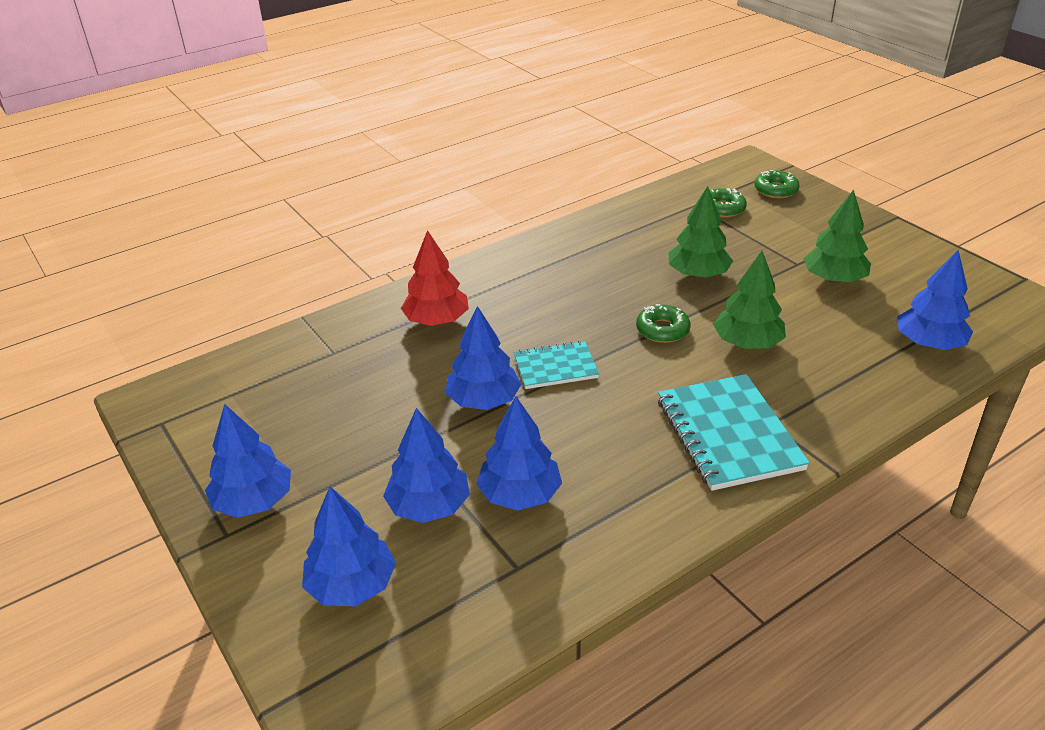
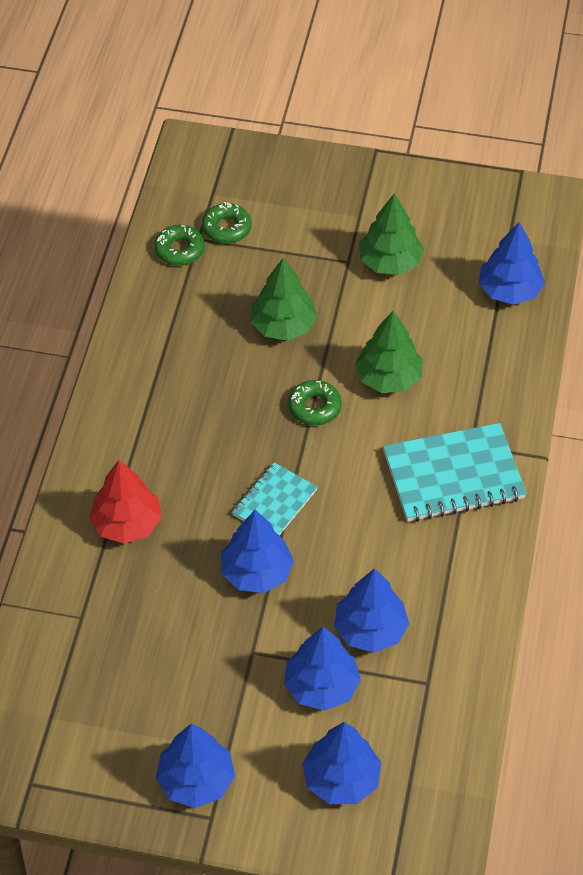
camera: 45 degrees left, 15 degrees up
(728, 434) = (453, 475): turquoise notebook -> turquoise notebook turned 45 degrees counterclockwise
(776, 190) = (249, 174): green donut -> green donut (179, 250)

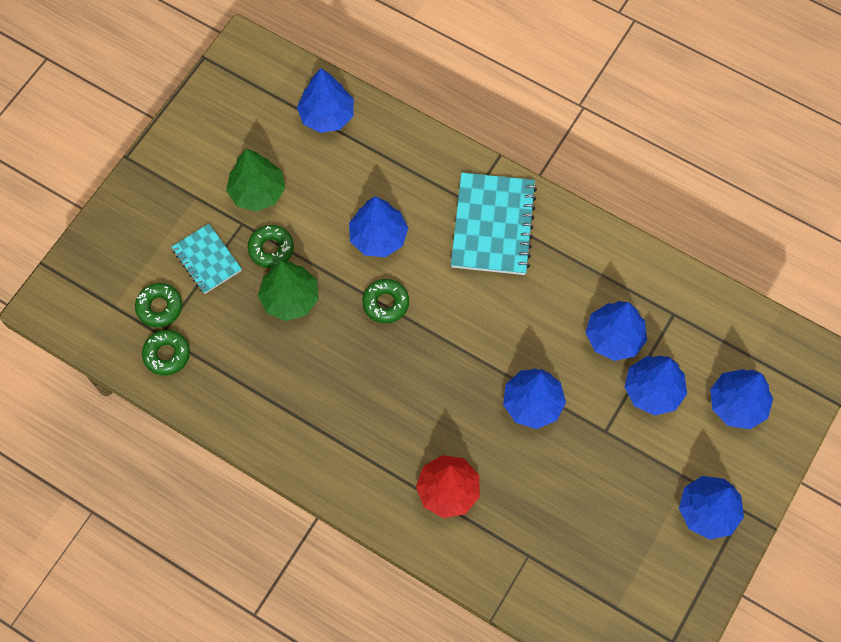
camera: 70 degrees left, 15 degrees up
(274, 502) = (469, 367): turquoise notebook -> turquoise notebook (207, 260)
(331, 294) = (271, 249): none -> green donut
(388, 378) = (378, 237): green tree -> blue tree

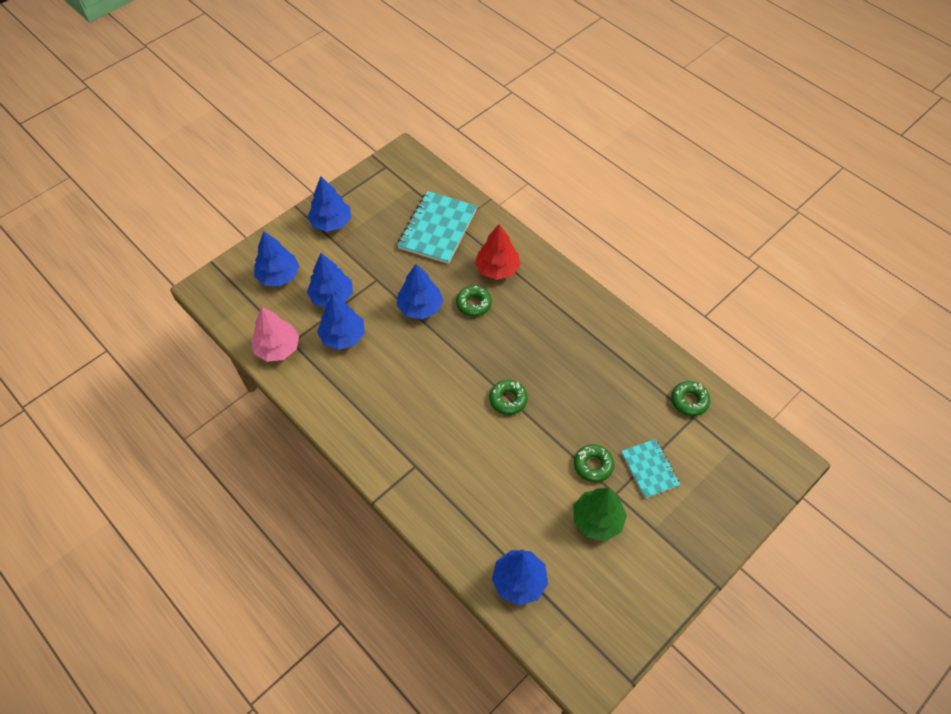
camera: 165 degrees left, 10 degrees down
(159, 307) = (693, 439): green donut -> green donut (473, 304)
(290, 298) = (584, 421): green tree -> none
(378, 237) = (500, 454): blue tree -> none
(493, 225) = (402, 441): turquoise notebook -> turquoise notebook (437, 229)
(686, 301) = (278, 348): none -> pink tree

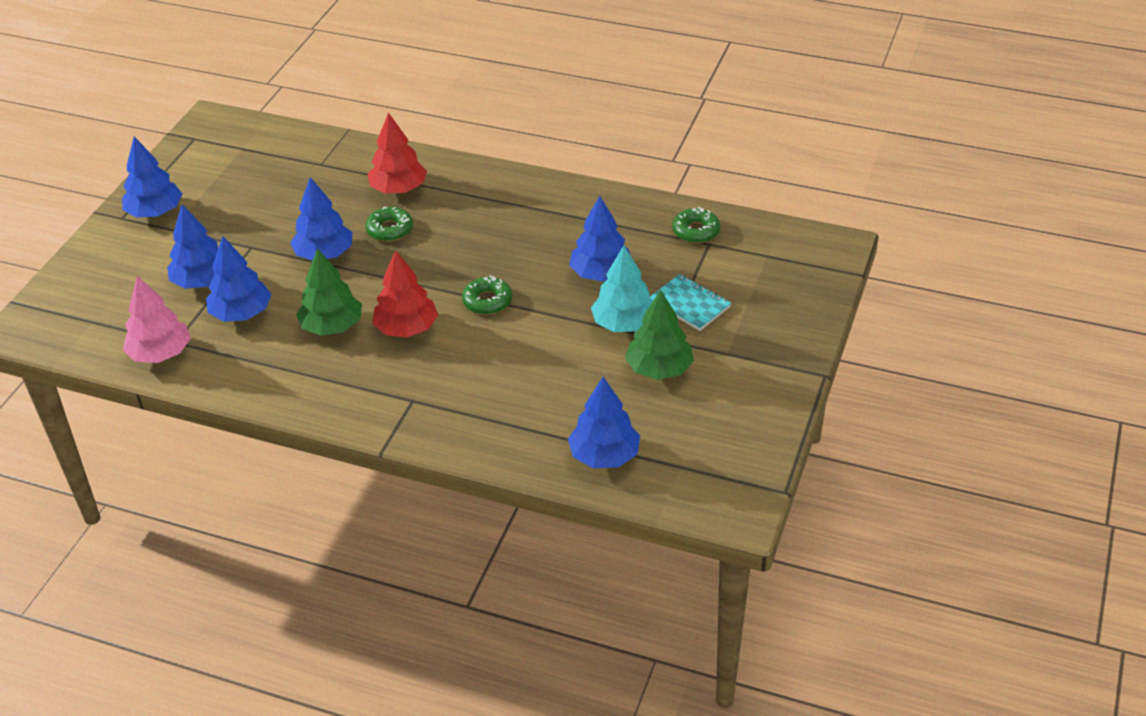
camera: 25 degrees left, 15 degrees down
(278, 276) = (116, 285): blue tree -> blue tree (601, 274)
(394, 374) = (332, 326): none -> green tree
(437, 229) = (300, 176): turquoise notebook -> none
(442, 399) = (406, 328): none -> red tree
(593, 465) = (624, 324): green donut -> turquoise tree

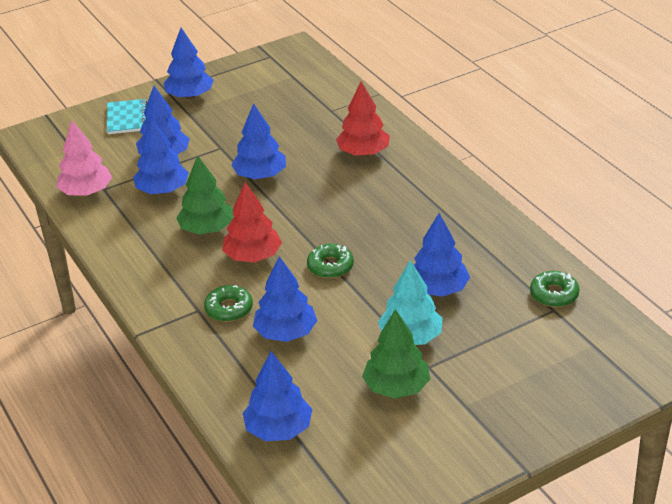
camera: 40 degrees right, 5 degrees down
(390, 229) = (323, 179): green donut -> green donut (229, 308)
(516, 376) = (285, 333): none -> blue tree
(689, 304) = (480, 350): turquoise notebook -> turquoise notebook (127, 118)

